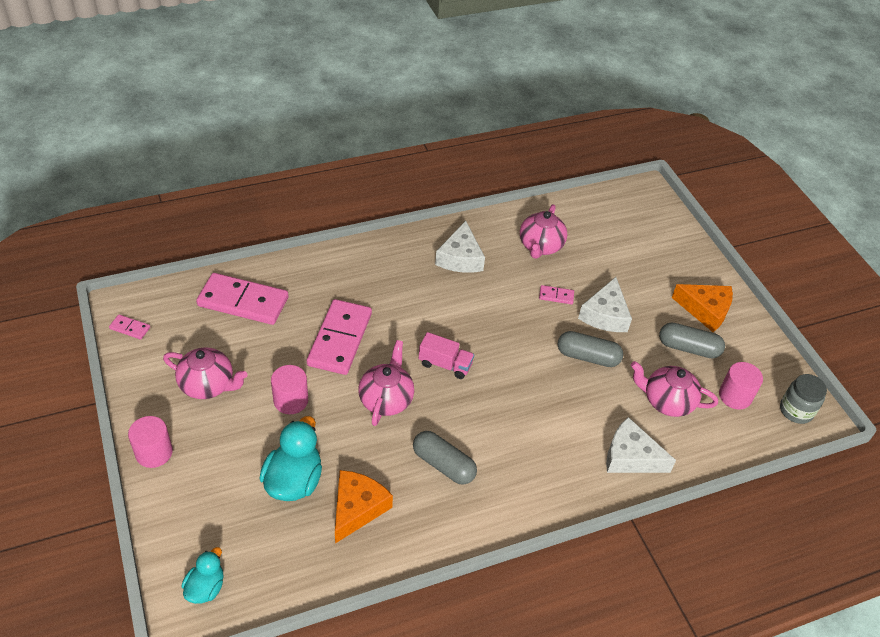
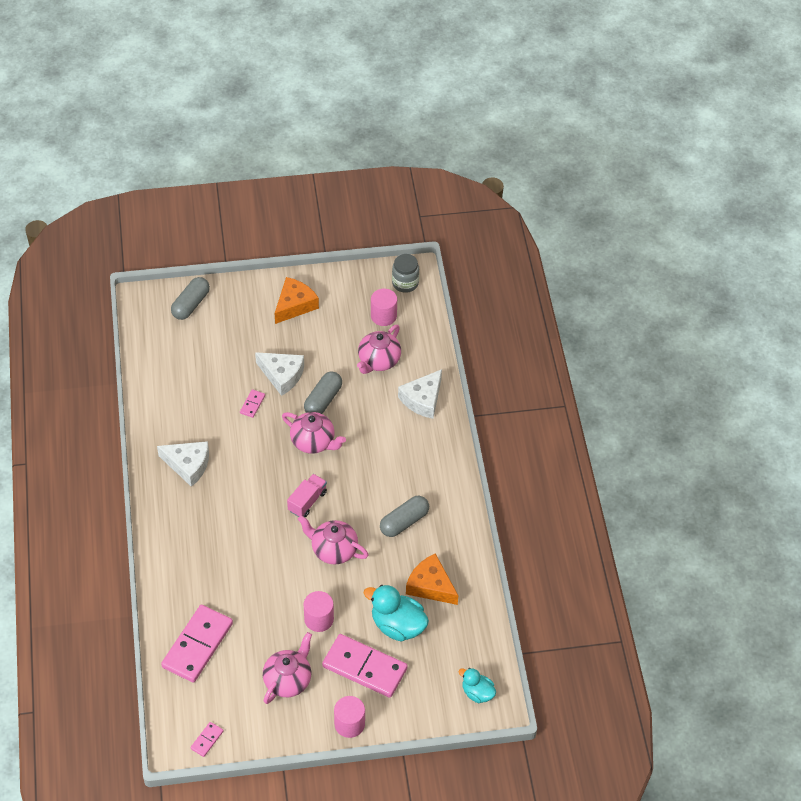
camera: 75 degrees left, 5 degrees up
(339, 339) = (261, 574): pink domino -> pink domino (364, 668)
(540, 246) = (190, 401): pink teapot -> pink teapot (313, 442)
(688, 348) = (330, 330): grey capsule -> grey capsule (191, 304)

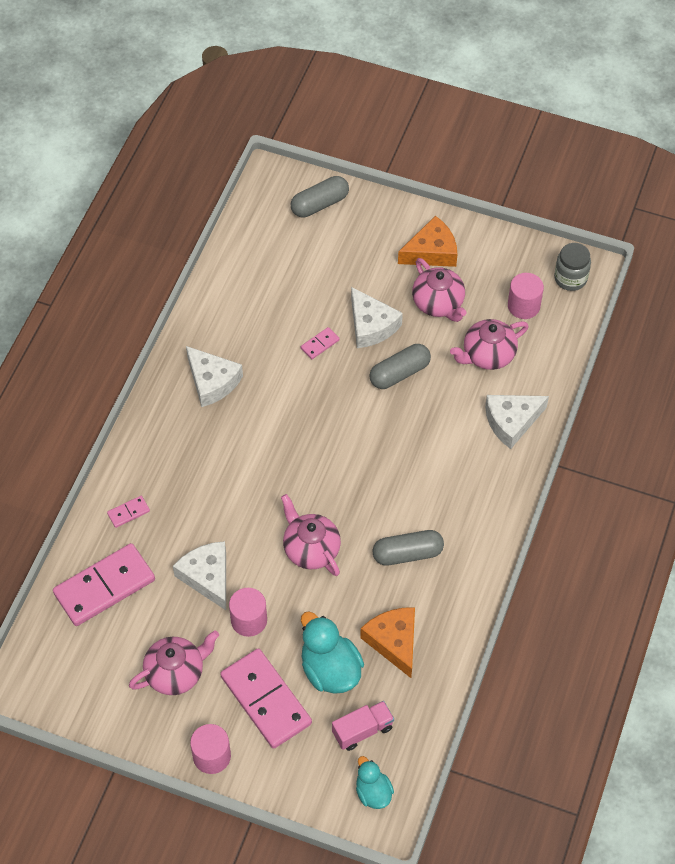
camera: 30 degrees right, 5 degrees up
(207, 740) = (52, 697): pink domino -> pink domino (128, 512)
(270, 603) = (207, 577): none -> white cheese
(307, 501) = (315, 480): pink truck -> pink truck (362, 730)
(313, 442) = (361, 416): pink teapot -> pink teapot (438, 304)

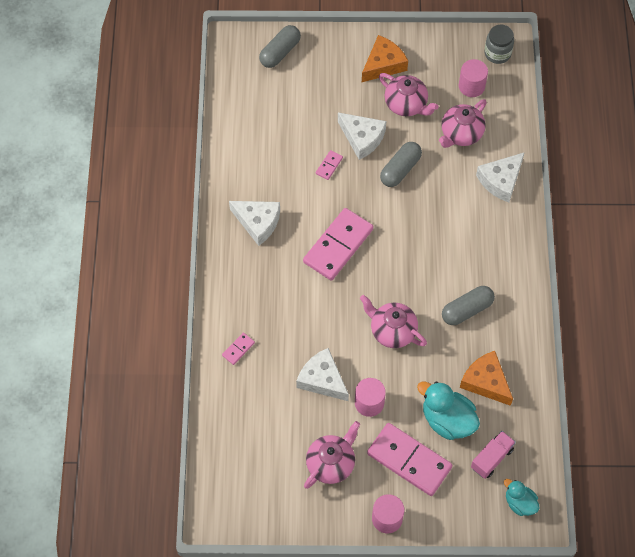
camera: 20 degrees left, 5 degrees up
(104, 586) = (245, 414): pink domino -> pink domino (338, 245)

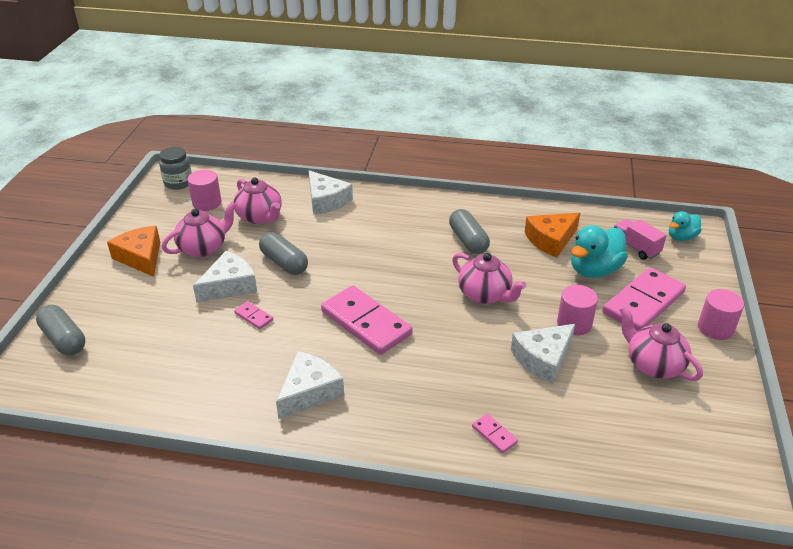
camera: 80 degrees left, 25 degrees down
(392, 331) = (485, 295): pink teapot -> pink teapot turned 90 degrees counterclockwise

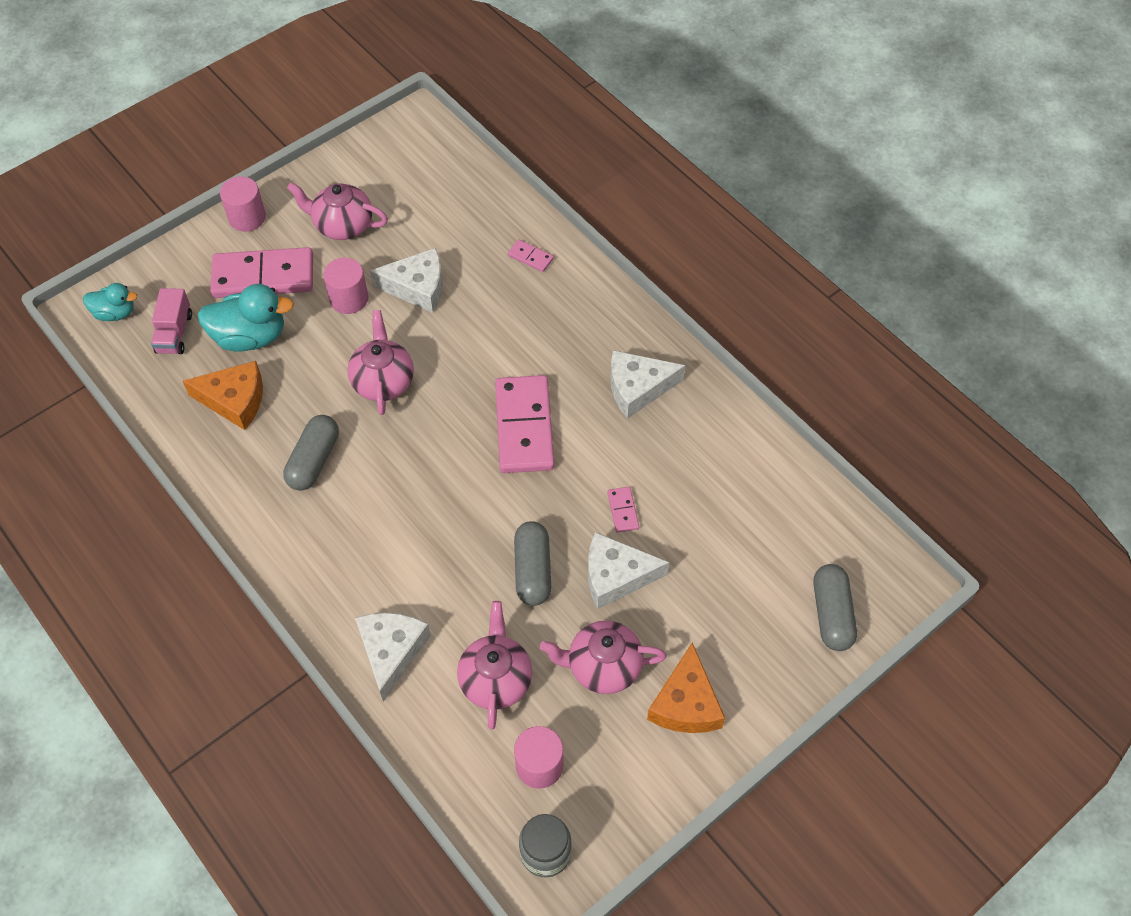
camera: 140 degrees left, 20 degrees up
(494, 434) = (530, 257): pink domino -> pink domino turned 60 degrees counterclockwise
(653, 365) = (342, 225): pink teapot -> pink teapot turned 105 degrees clockwise

